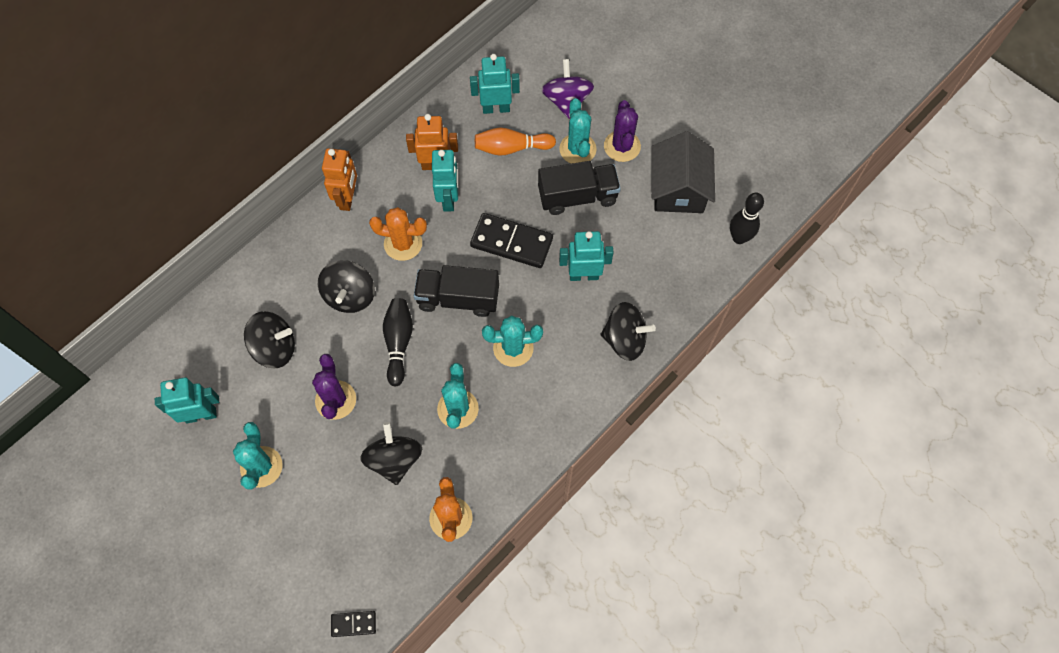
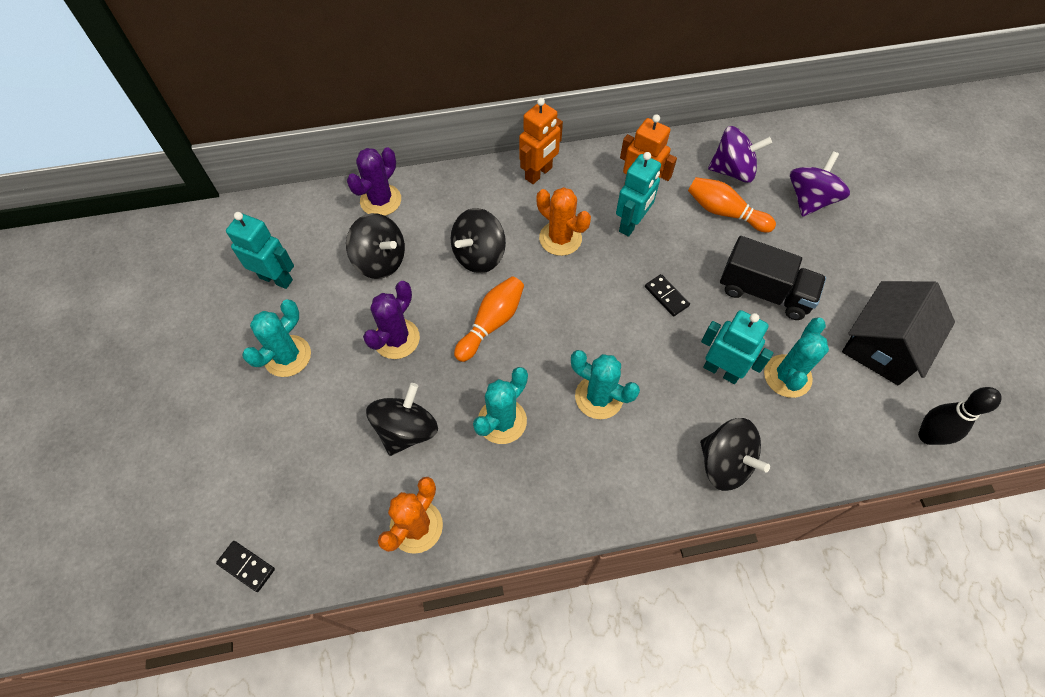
camera: 35 degrees right, 5 degrees down
(398, 343) = (491, 323): black bowling pin -> orange bowling pin
(458, 298) = (577, 317): black truck -> none
(496, 108) = (732, 171): turquoise robot -> purple spinning top
(511, 242) = (666, 296): black domino -> black domino, size x0.50
(577, 149) = (793, 248): turquoise cactus -> turquoise cactus (787, 376)
(622, 146) = (843, 271): purple cactus -> purple cactus (380, 200)

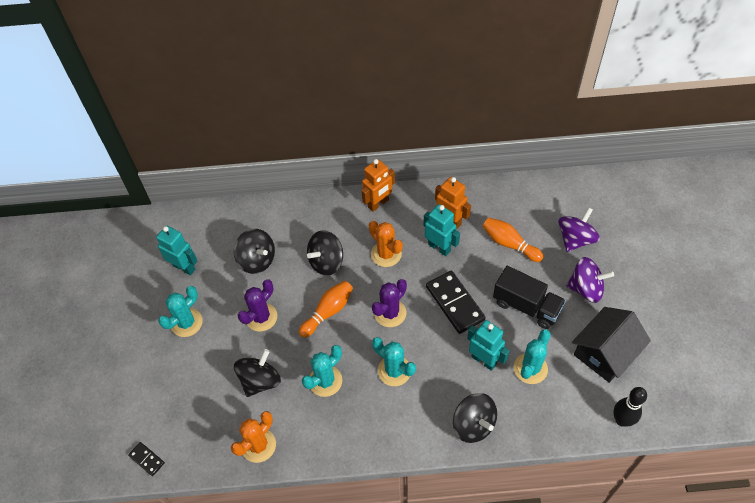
camera: 10 degrees right, 5 degrees down
(380, 200) = (262, 215): purple cactus -> purple cactus (390, 313)
(631, 224) = (439, 247): turquoise robot -> turquoise robot turned 90 degrees counterclockwise
(666, 296) = (455, 303): black domino -> black domino, size x2.00
(732, 171) = (522, 212): purple spinning top -> purple spinning top (586, 289)

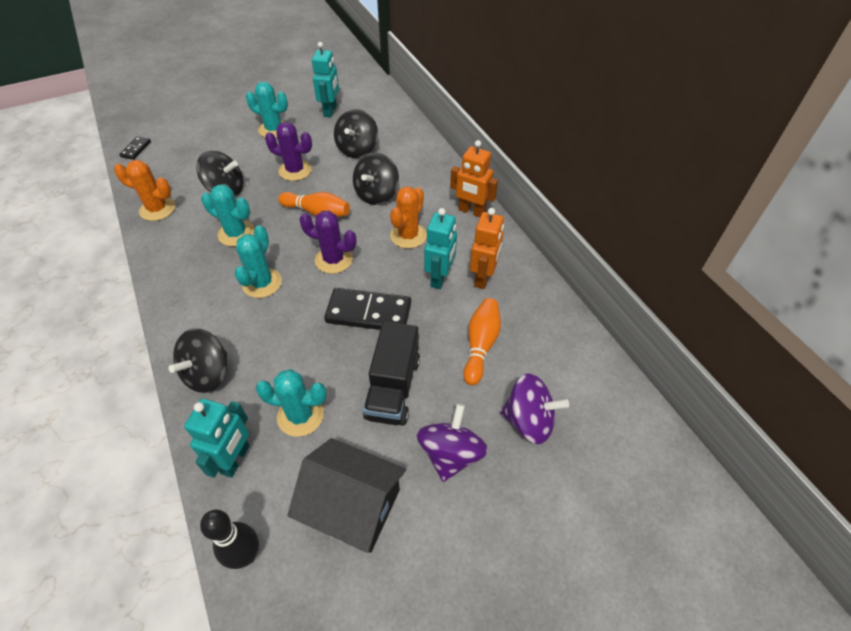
camera: 65 degrees right, 5 degrees down
(326, 262) = (377, 194): black spinning top -> black spinning top turned 90 degrees counterclockwise
(455, 303) = (368, 313): black domino -> black domino turned 60 degrees clockwise
(484, 360) = (298, 362): turquoise robot -> turquoise robot (236, 459)
(586, 289) = (451, 454): purple spinning top -> purple spinning top turned 150 degrees counterclockwise

